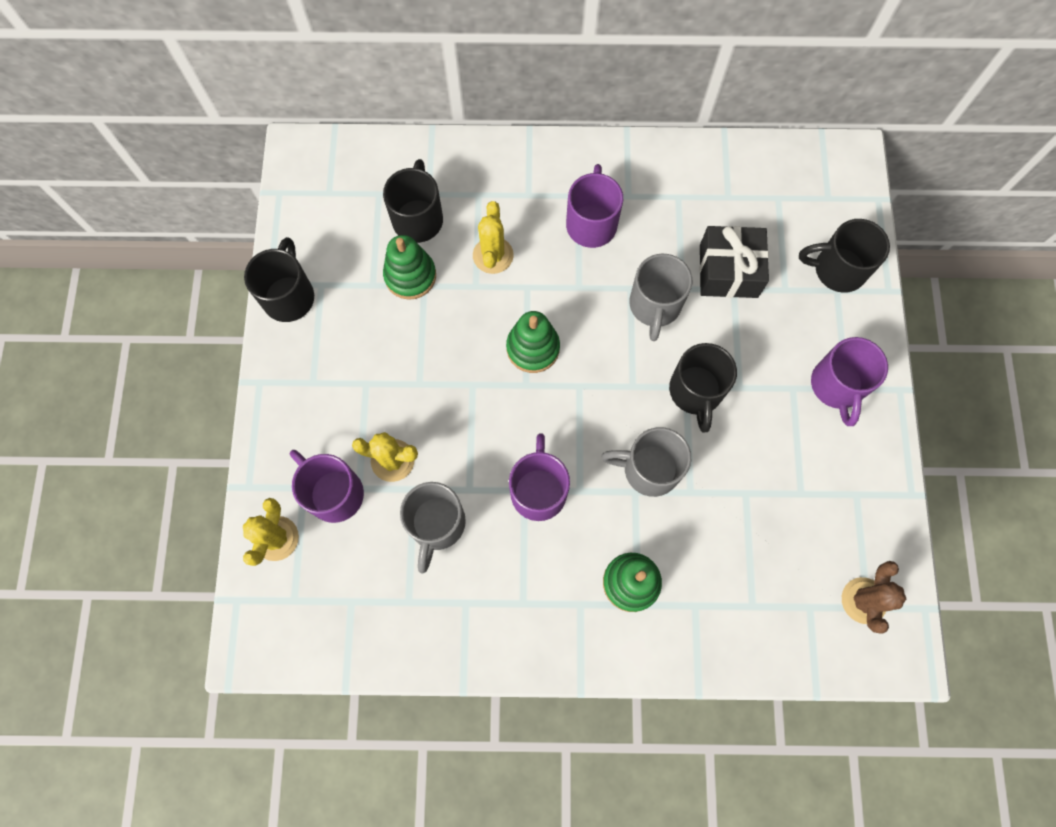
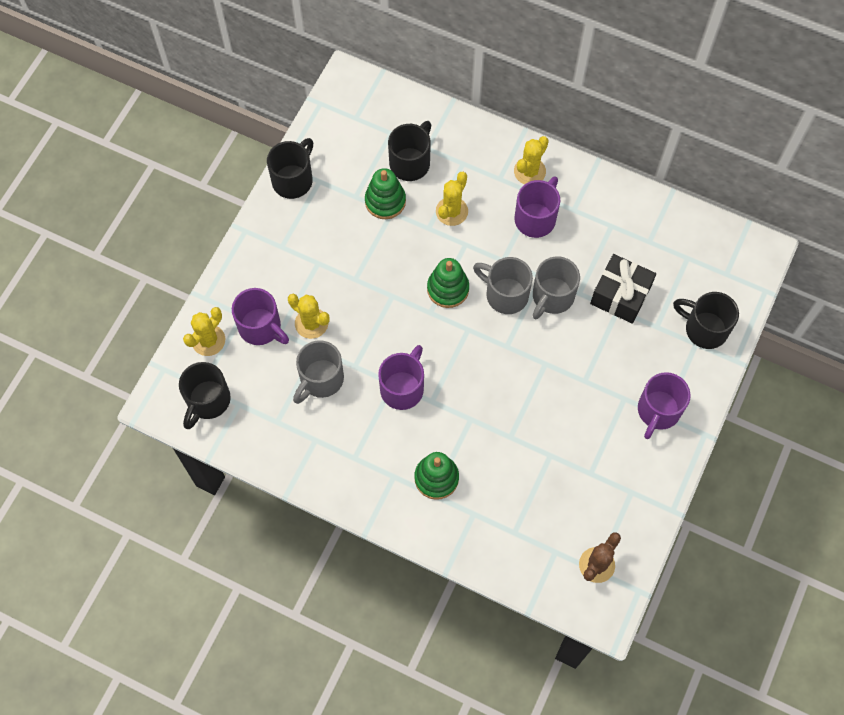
camera: 25 degrees right, 5 degrees down
(334, 493) = (261, 327): purple mug -> purple mug turned 150 degrees clockwise
(558, 173) = (529, 171): none -> yellow cactus
(649, 469) = (488, 408): grey mug -> grey mug (505, 294)
(696, 392) = (550, 370): black mug -> black mug (207, 401)

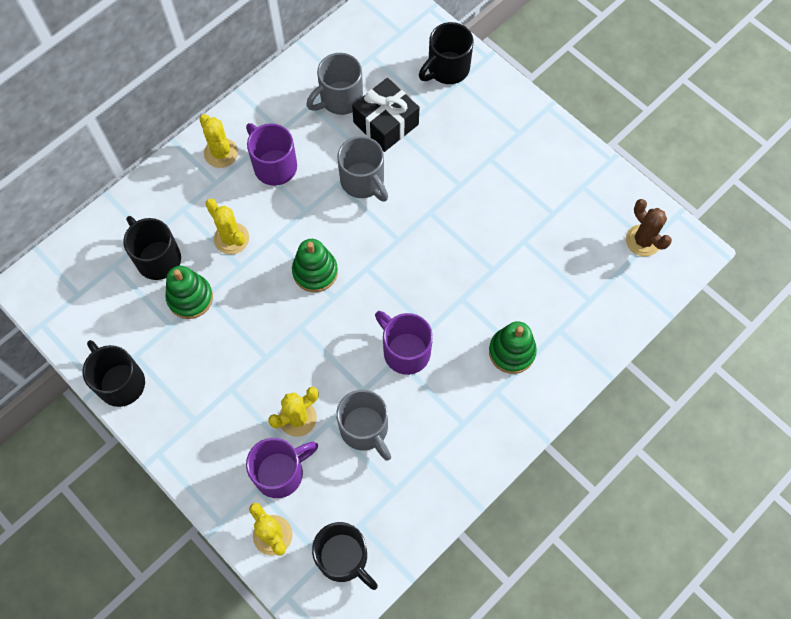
camera: 70 degrees left, 0 degrees up
(505, 294) = (343, 221): grey mug -> grey mug (340, 99)
(658, 411) = (512, 136): purple mug -> none

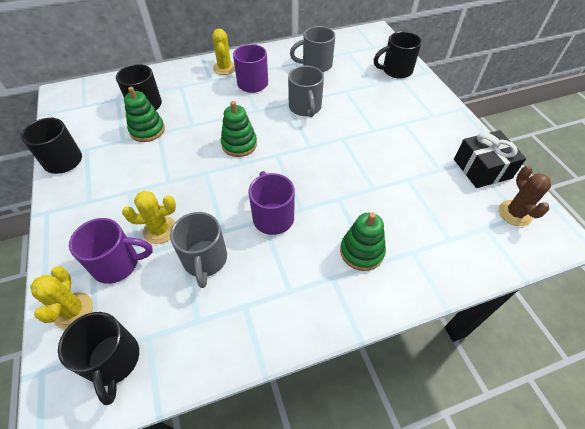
camera: 25 degrees right, 15 degrees down
(231, 238) = (198, 109): yellow cactus -> none
(386, 123) = (339, 84): black gift -> black gift (482, 169)

